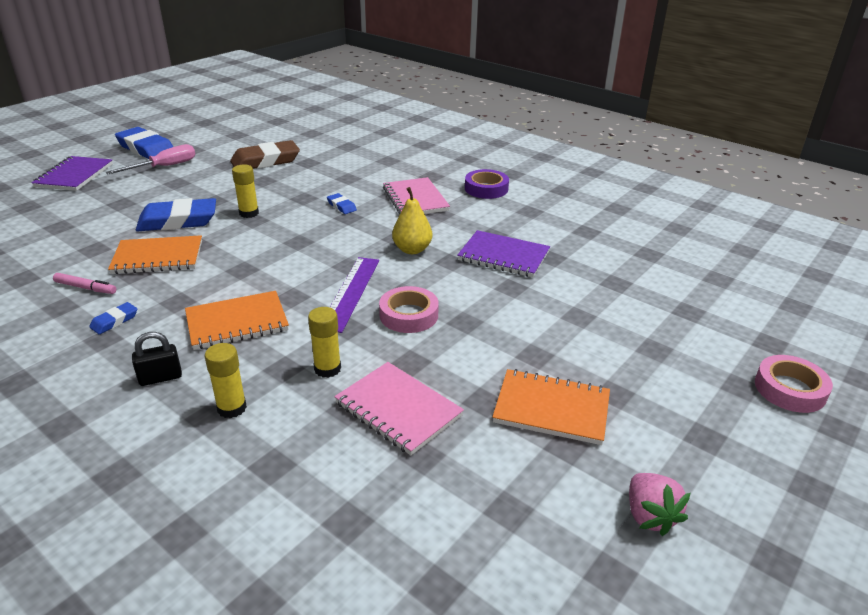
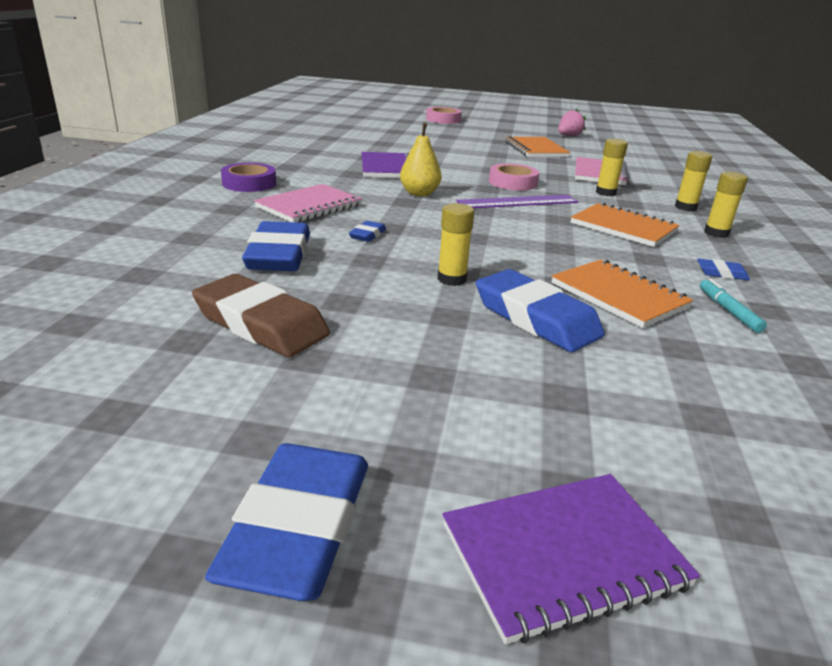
camera: 120 degrees left, 5 degrees down
(85, 288) = (728, 311): pink marker -> turquoise marker
(160, 378) = (716, 233): black padlock -> yellow glue stick
(164, 167) = (381, 428): pink screwdriver -> none
(338, 176) = (279, 255): none -> blue eraser

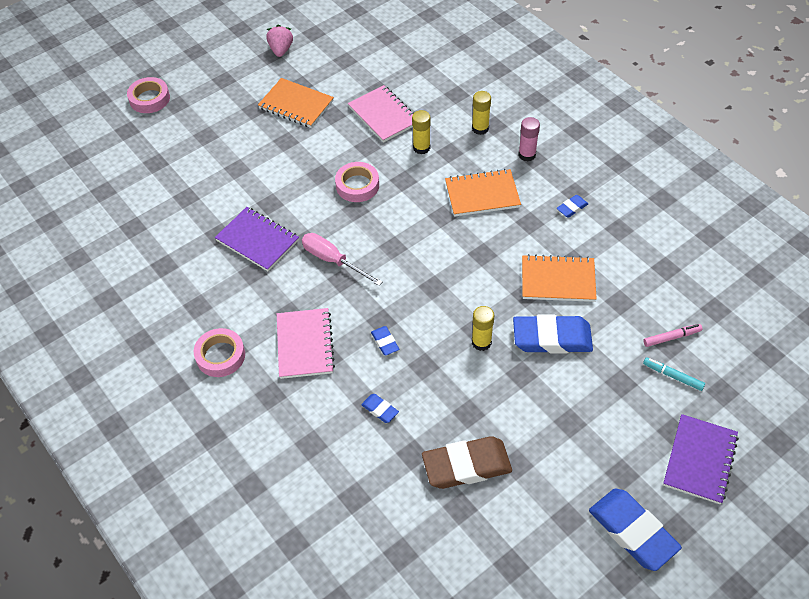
camera: 45 degrees left, 25 degrees up
(249, 183) = (220, 356): purple tape -> pink tape
(279, 255) = (380, 410): blue eraser -> blue eraser, size x0.46
(419, 193) = (333, 260): yellow pear -> pink screwdriver
(518, 202) = (396, 214): purple ruler -> none
(716, 233) = (527, 155): yellow glue stick -> pink glue stick
(721, 413) = (671, 337): none -> pink marker
(728, 311) = (607, 248): turquoise marker -> turquoise marker (673, 376)

